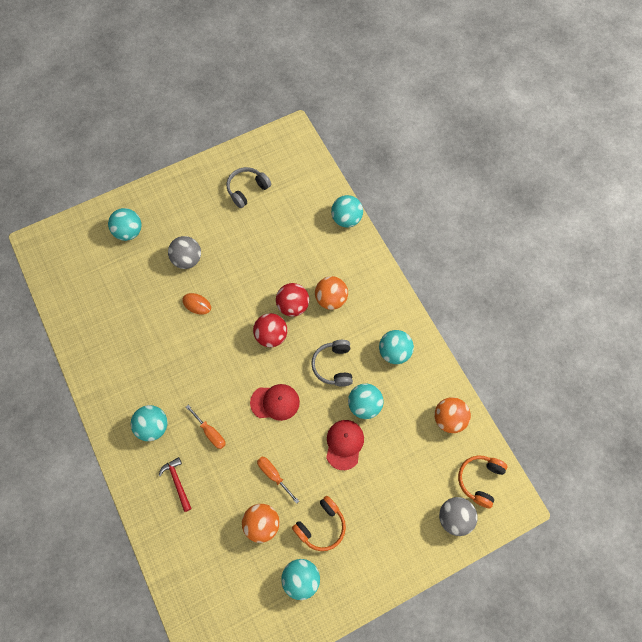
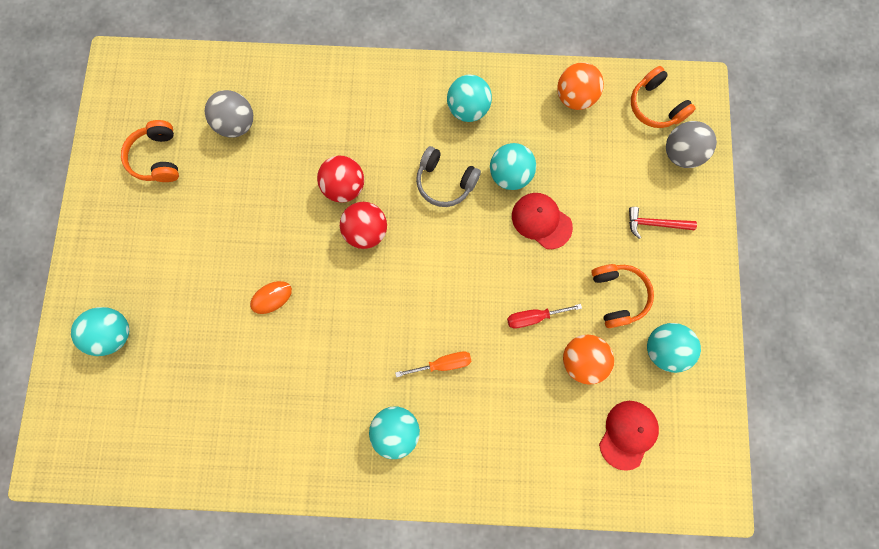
camera: 60 degrees left, 10 degrees up
(177, 482) = (481, 433): red hammer -> red hammer (654, 224)
(187, 259) = (204, 278): grey ball -> grey ball (238, 124)
(247, 189) = (158, 158): grey headphones -> orange headphones
(274, 475) = (533, 317): orange screwdriver -> red screwdriver
(275, 402) = (450, 270): red cap -> red cap (628, 434)
(331, 299) = (363, 140): orange ball -> none
(346, 219) = (275, 68): turquoise ball -> none

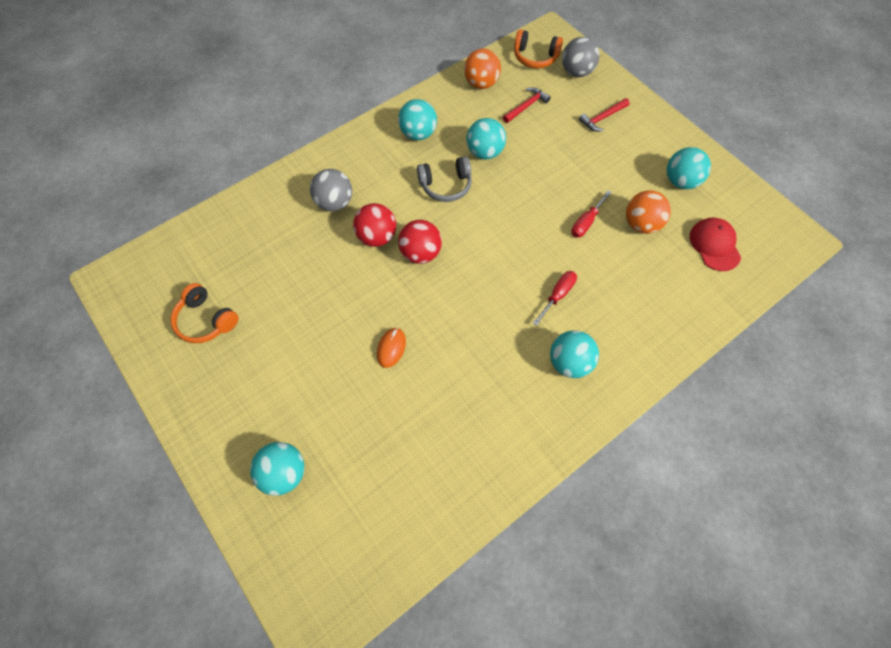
camera: 40 degrees left, 15 degrees down
(238, 124) = (253, 253): grey ball -> grey ball (334, 203)
(443, 363) = (557, 295): orange screwdriver -> red screwdriver
(541, 221) = (532, 164): red cap -> none
(593, 155) = (526, 106): none -> red hammer
(617, 295) = (623, 172): orange headphones -> none

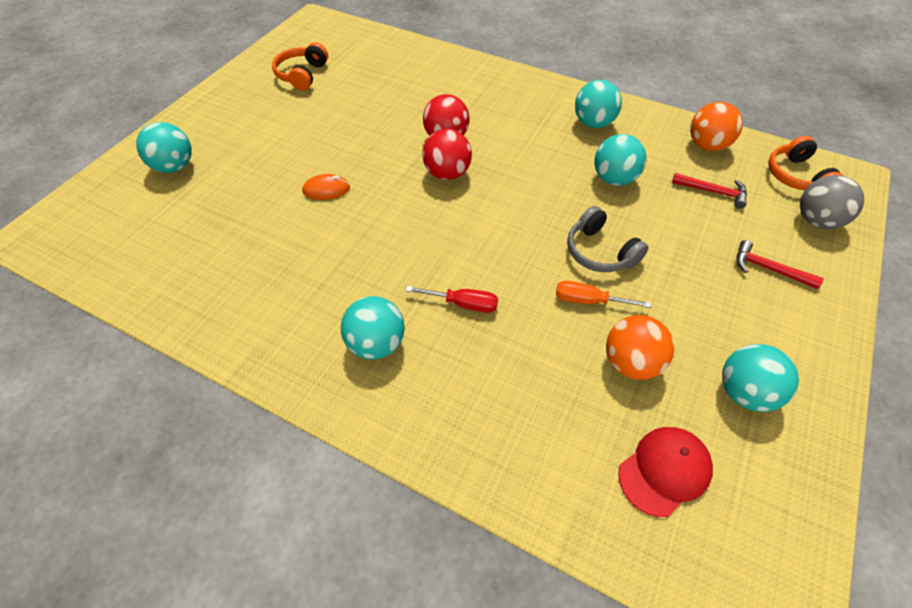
camera: 65 degrees right, 10 degrees down
(334, 203) = (466, 99): grey ball -> none
(446, 185) = (544, 164): grey headphones -> grey headphones (599, 252)
(586, 222) = (588, 301): red screwdriver -> orange screwdriver

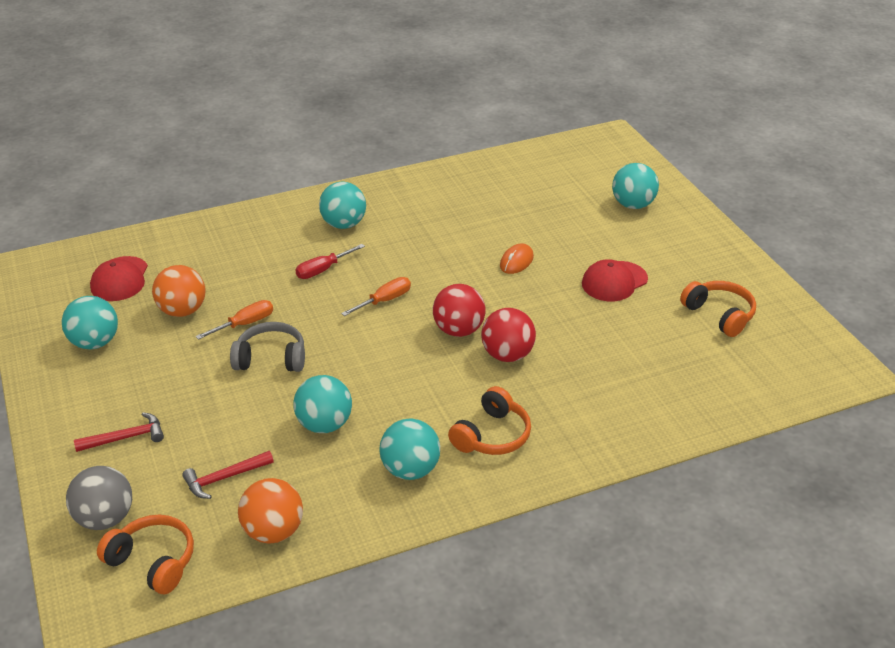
camera: 130 degrees right, 15 degrees down
(305, 130) = (614, 281): none -> red cap
(459, 234) = (384, 300): none -> orange screwdriver
(525, 108) = (492, 435): none -> orange headphones

